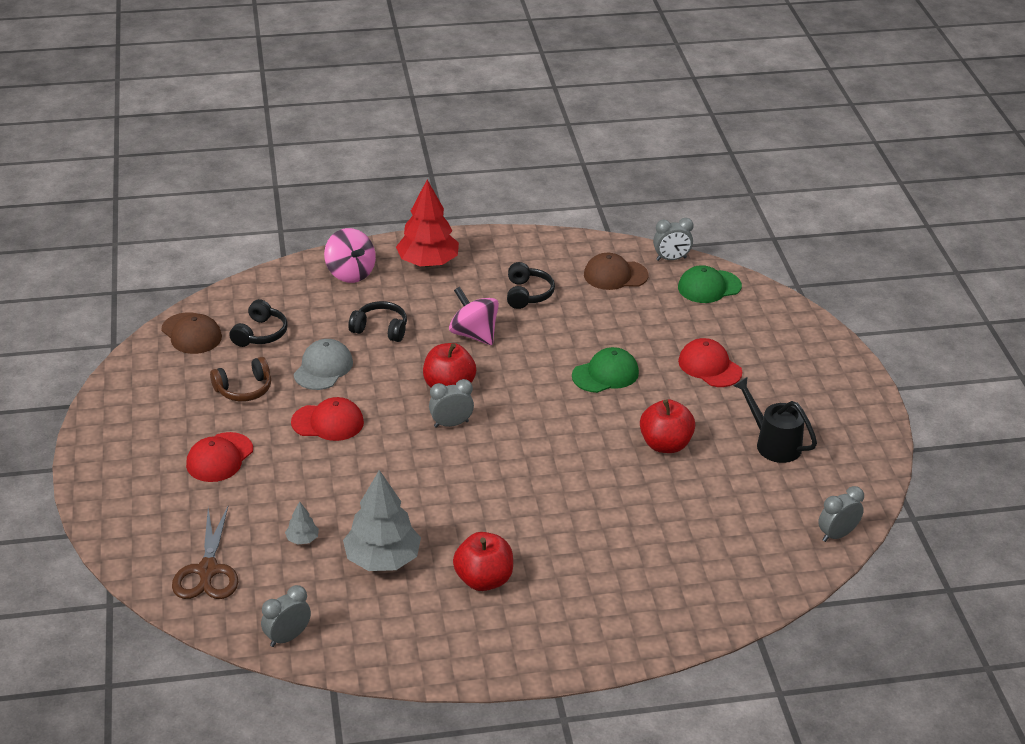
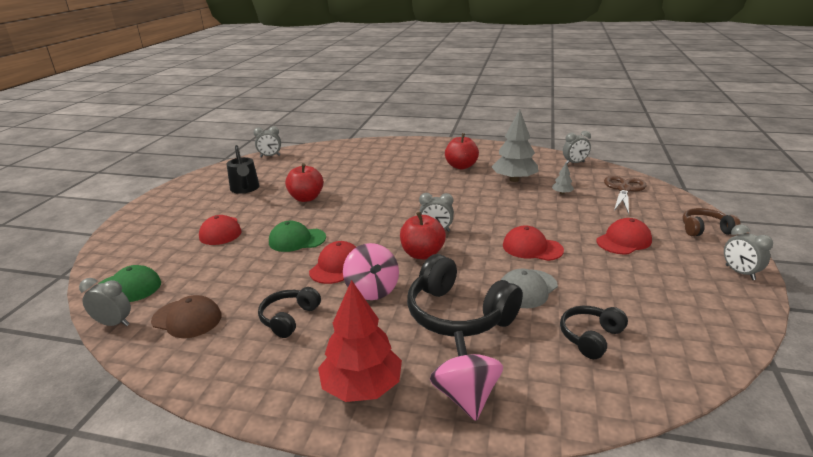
camera: 155 degrees left, 10 degrees down
(100, 436) = (739, 272): none -> grey clock
(191, 334) = (675, 355): brown cap -> none
(244, 389) = (606, 285): brown headphones -> brown headphones (705, 230)
(380, 329) = (458, 314): black headphones -> black headphones, size x1.78
(530, 351) = (336, 266): none -> red cap

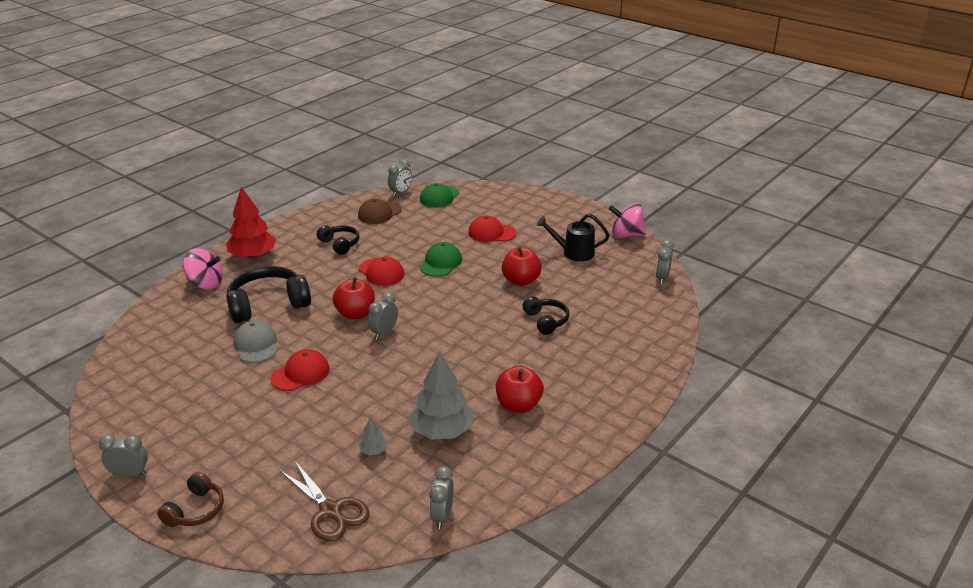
camera: 115 degrees right, 5 degrees up
(372, 290) = (334, 279): pink spinning top -> pink spinning top (626, 235)
(590, 337) = (182, 347): black headphones -> black headphones (546, 321)
(623, 240) = (247, 436): red cap -> none

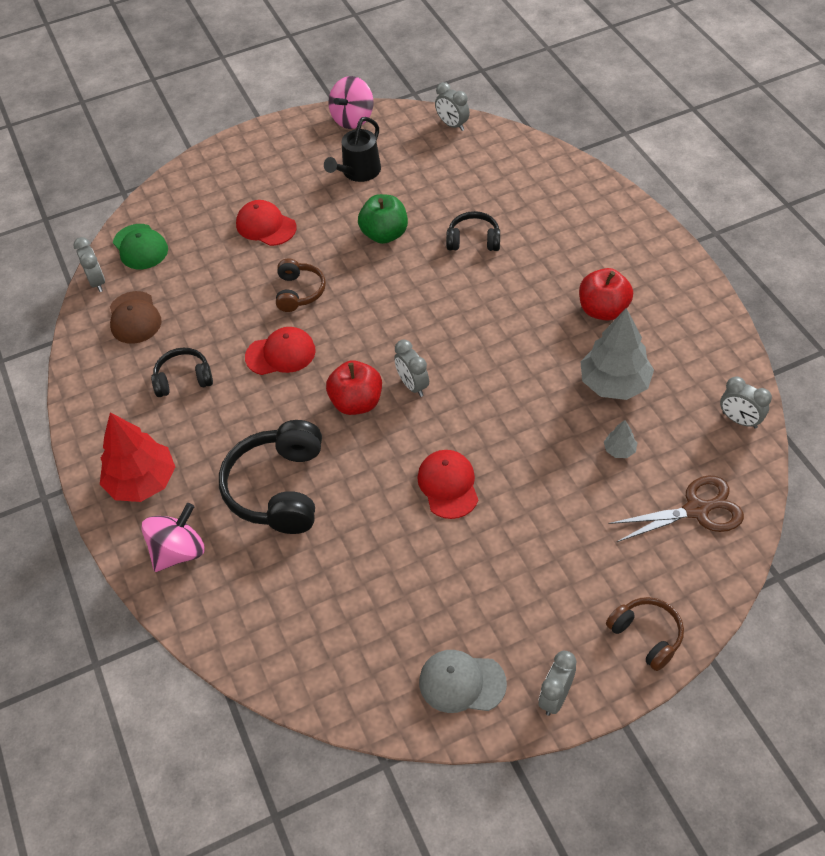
camera: 60 degrees left, 20 degrees up
(256, 344) = (362, 519): grey cap -> grey cap (462, 683)
(441, 263) = (299, 292): green cap -> brown headphones
(491, 233) = (266, 226): red cap -> red cap turned 90 degrees clockwise
(521, 280) = (384, 234): red apple -> green apple

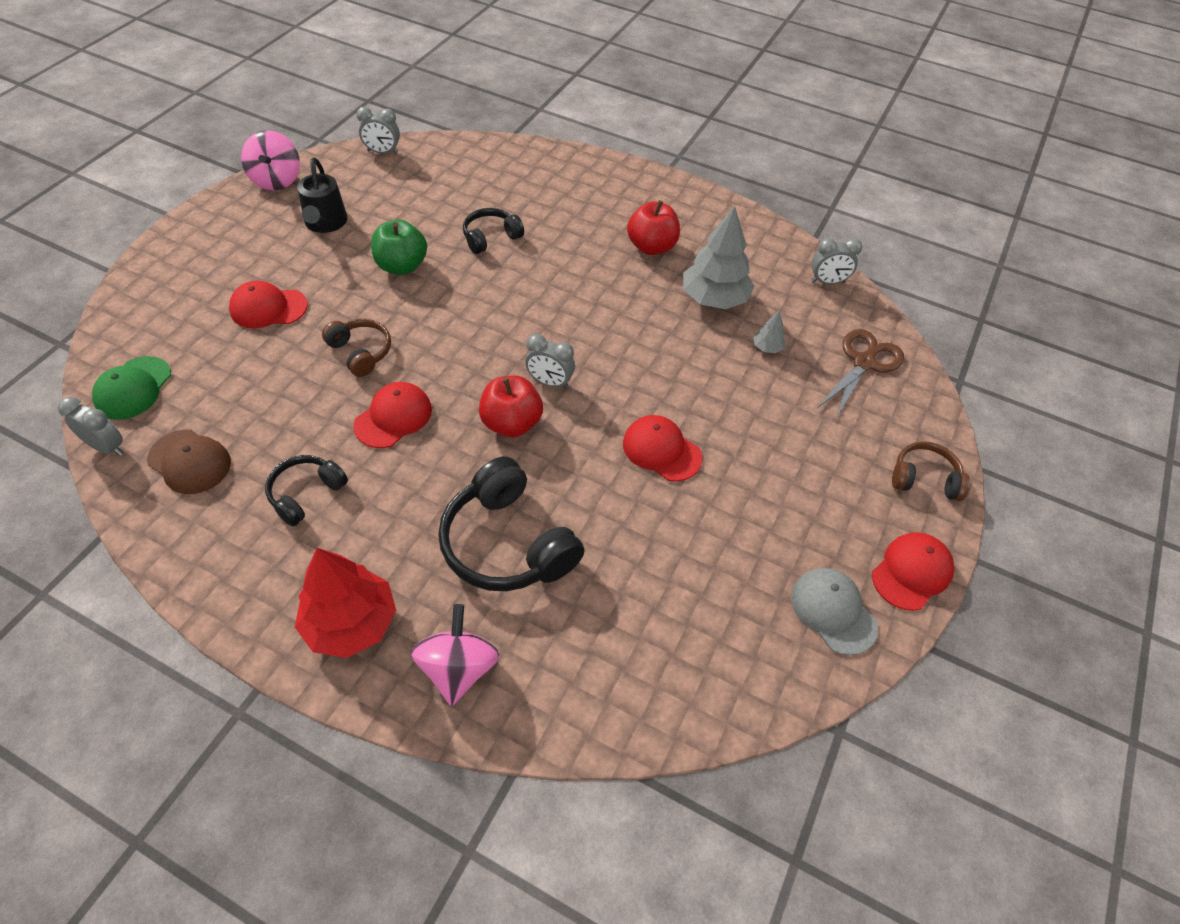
camera: 45 degrees left, 0 degrees up
(140, 247) = (133, 388): green cap -> green cap turned 90 degrees clockwise
(462, 683) = (833, 611): grey cap -> grey cap turned 90 degrees clockwise
(555, 697) = (911, 572): grey clock -> red cap

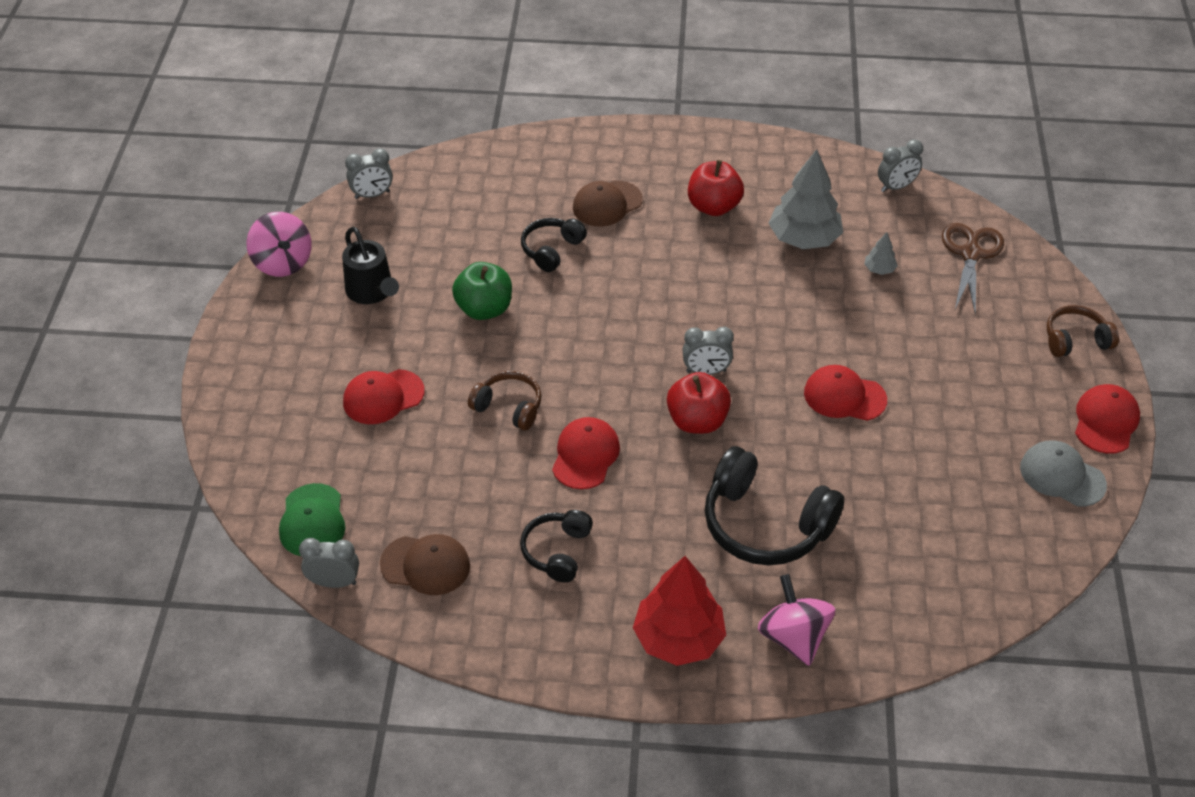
camera: 20 degrees left, 5 degrees down
(562, 216) = (607, 204): none -> brown cap

